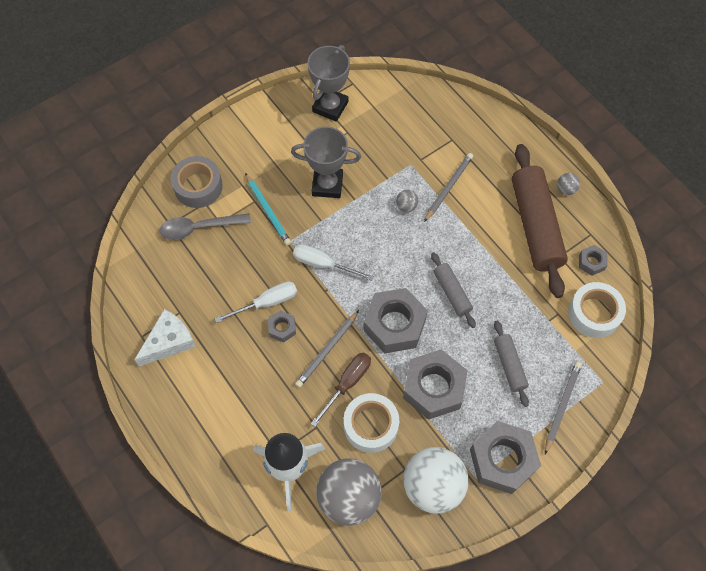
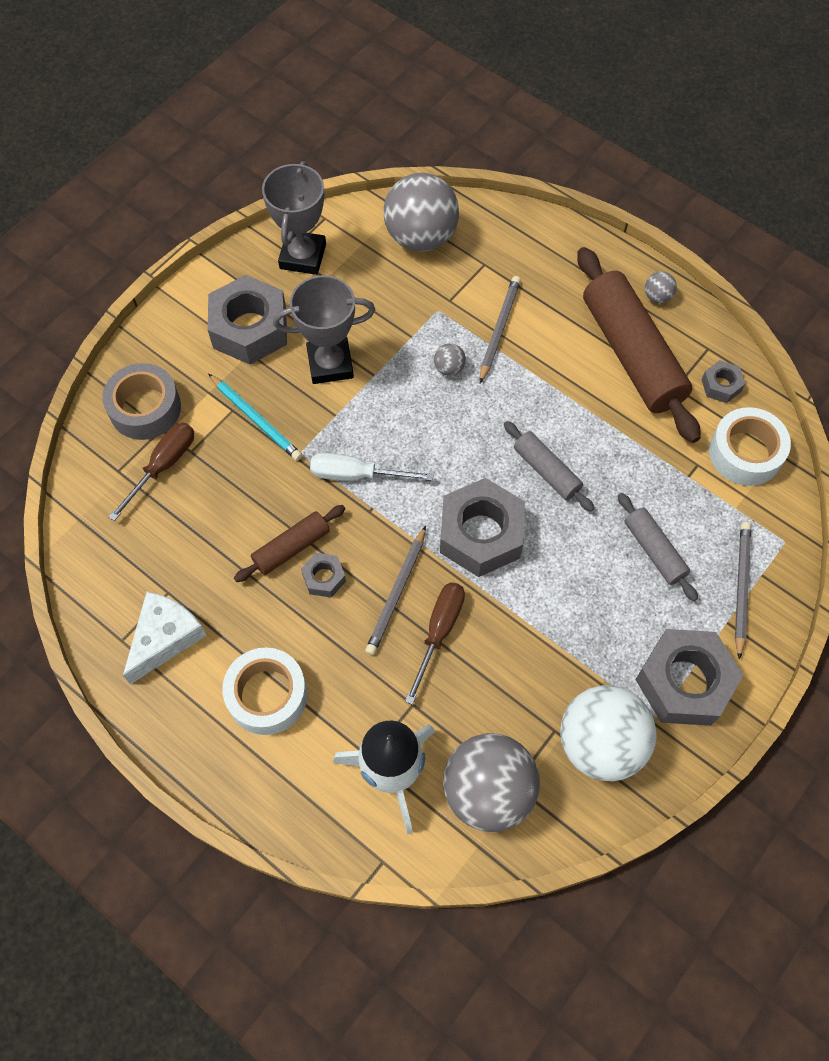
camera: 15 degrees left, 0 degrees up
(199, 228) = (163, 466): grey spoon -> brown screwdriver
(266, 303) = (291, 547): white screwdriver -> brown rolling pin
(371, 425) = (489, 682): white tape -> white tape (267, 695)
(414, 111) = (421, 237): none -> grey ball
(433, 388) = (561, 607): grey nut -> grey nut (250, 328)

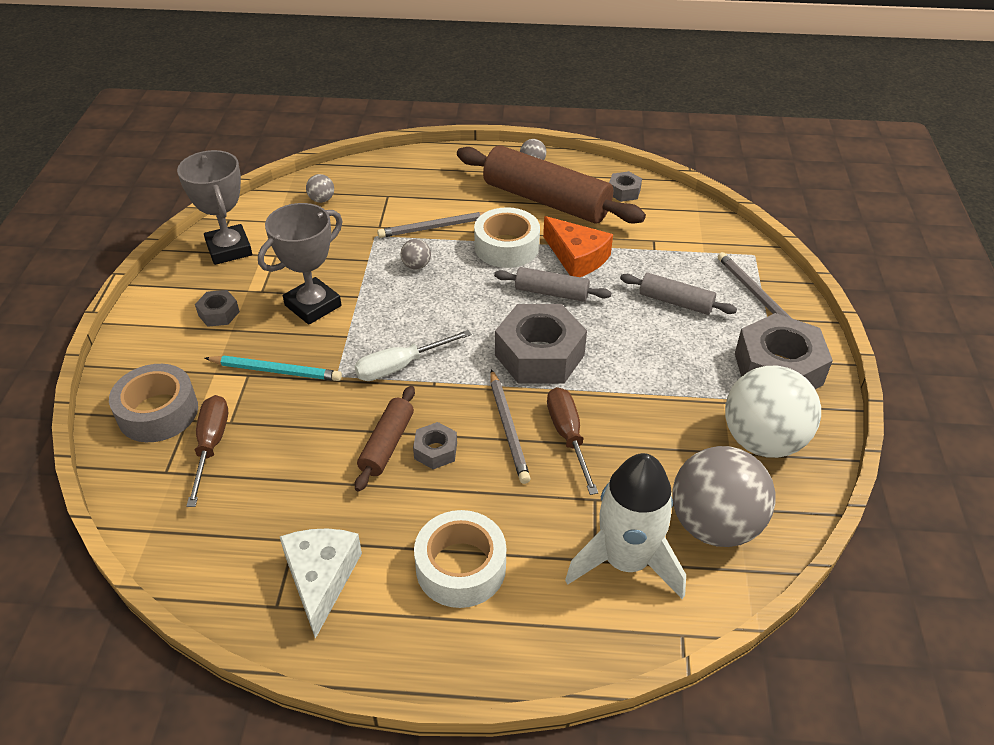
camera: 35 degrees left, 20 degrees down
(250, 328) = (219, 313): grey nut -> grey nut, size x0.47
(421, 237) = (322, 200): grey ball -> grey ball, size x0.41
(499, 330) = (434, 227): grey pencil -> grey pencil turned 90 degrees counterclockwise
(604, 443) = (577, 257): none -> orange cheese
(745, 453) = (677, 220): white tape -> white tape (506, 247)

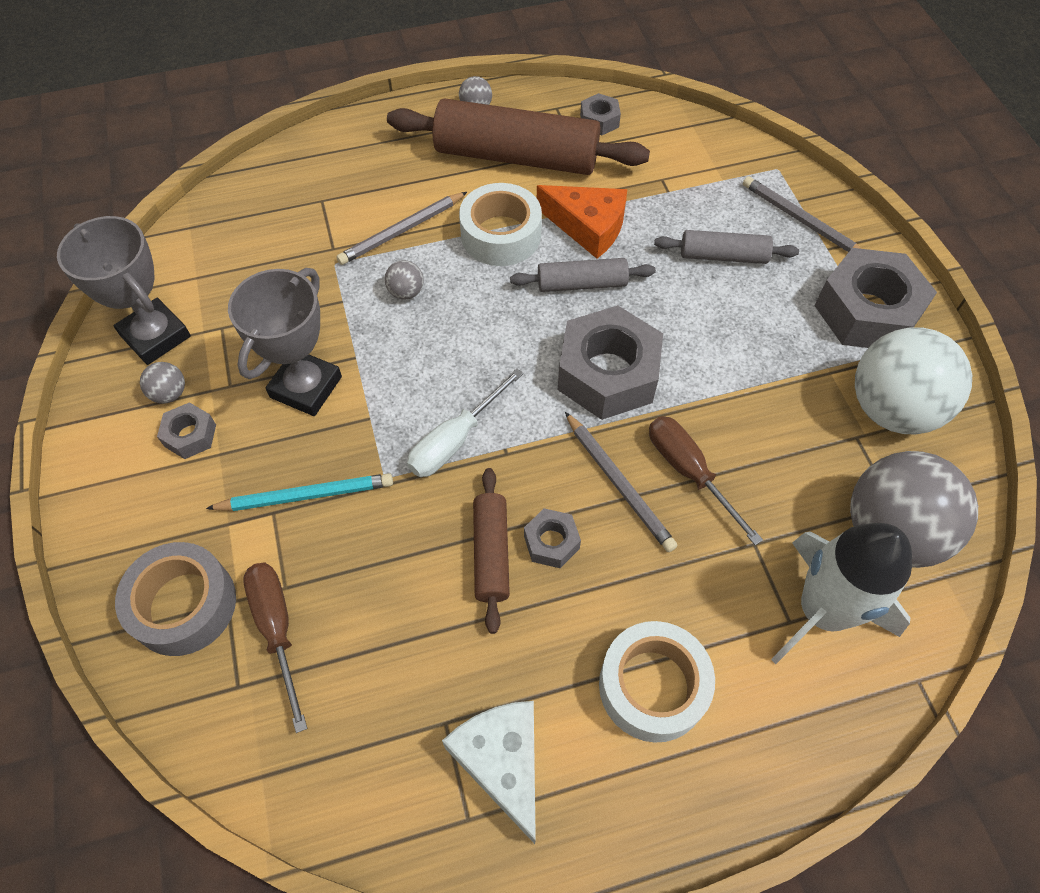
camera: 20 degrees left, 15 degrees up
(322, 200) = (241, 229): grey ball -> grey ball (170, 393)

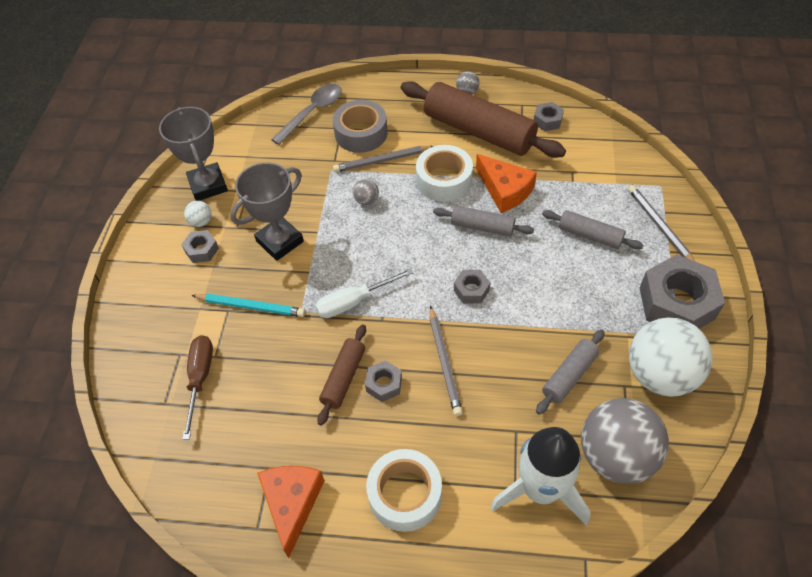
camera: 25 degrees right, 5 degrees down
(170, 393) = (201, 222): grey ball -> white ball
(184, 605) = (156, 347): grey tape -> grey tape (361, 133)
(269, 189) = (312, 112): none -> grey spoon
(502, 762) = (292, 503): white cheese -> orange cheese
(608, 374) = (471, 290): grey nut -> grey nut, size x0.47
(689, 472) = (494, 370): brown screwdriver -> none
(785, 447) = (569, 376): none -> grey rolling pin

